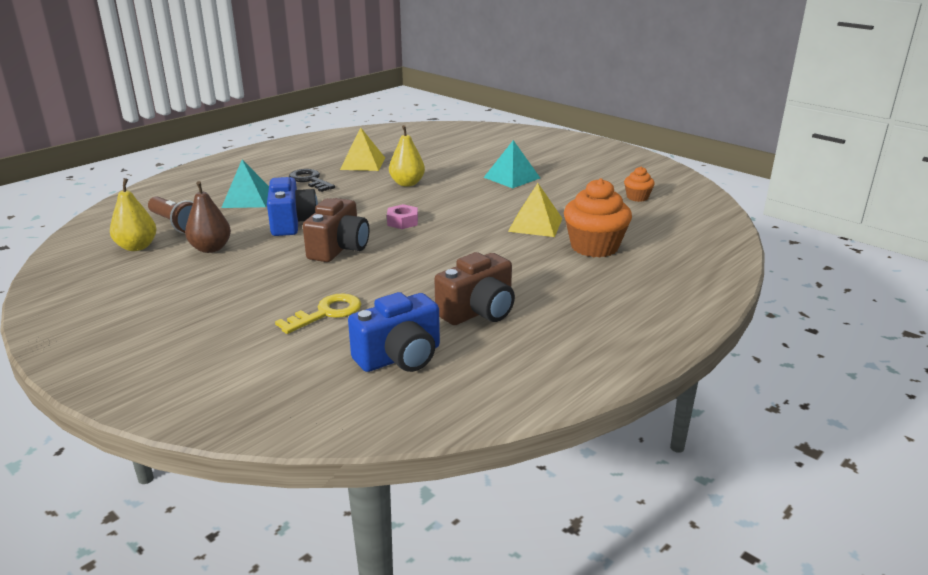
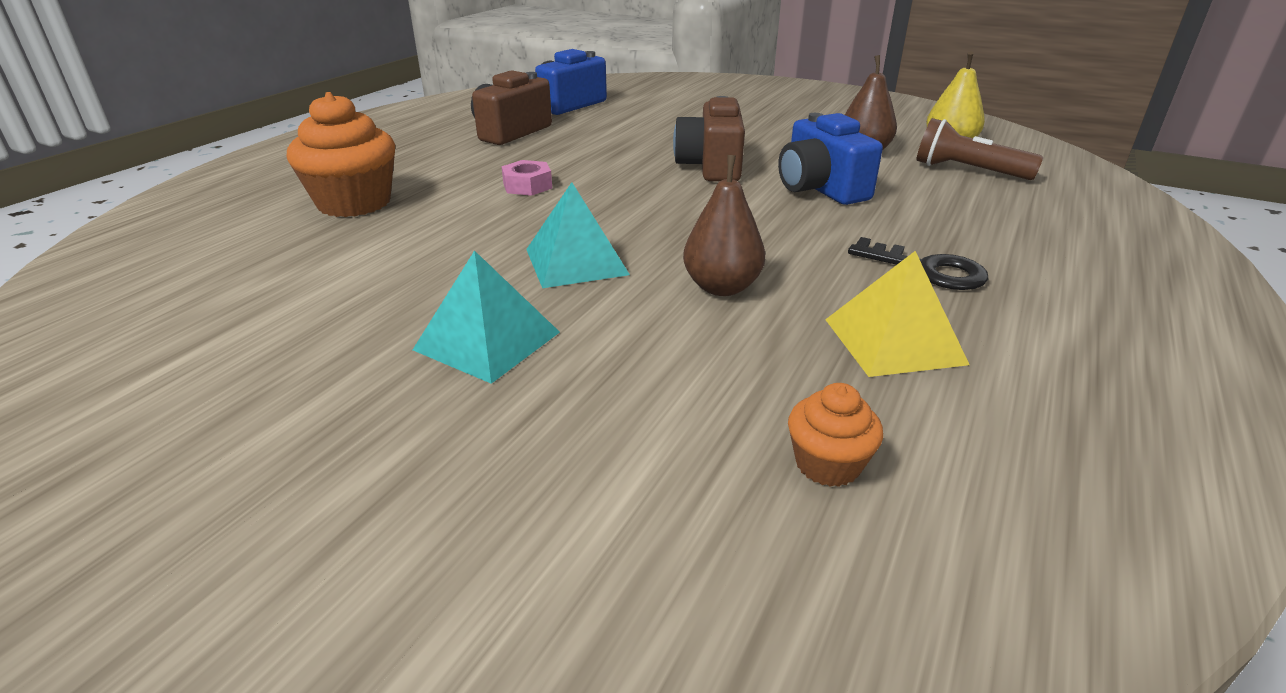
camera: 165 degrees right, 5 degrees up
(247, 199) = (958, 217): turquoise pyramid -> turquoise pyramid (576, 261)
(326, 313) = (656, 119): yellow key -> none
(402, 222) = (660, 208): pink nut -> pink nut (527, 186)
(407, 183) = (722, 287): yellow pear -> brown pear
(535, 224) = (440, 226): yellow pyramid -> none
(637, 197) = (196, 313): orange cupcake -> orange cupcake (827, 464)

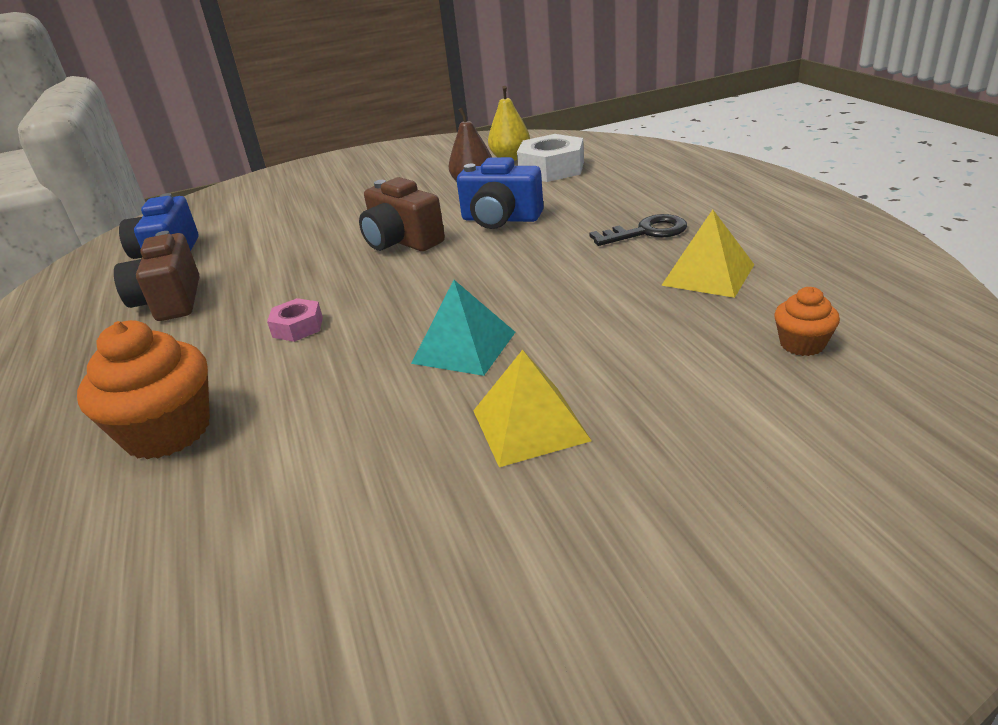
camera: 45 degrees left, 0 degrees up
(487, 340) = (530, 425): turquoise pyramid -> yellow pyramid
(722, 287) = (579, 304): brown pear -> none
(968, 171) = (551, 169): brown flashlight -> white nut

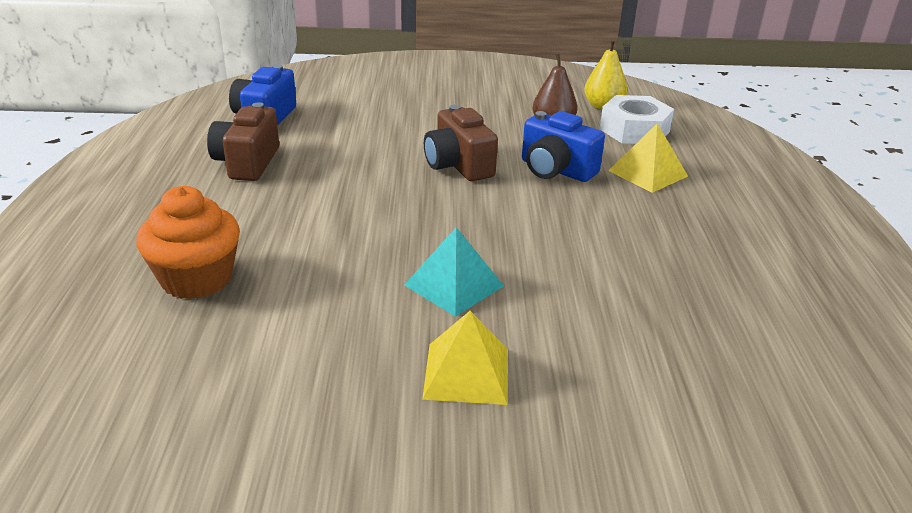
camera: 15 degrees right, 0 degrees up
(298, 327) = (333, 221): pink nut -> none
(646, 232) = (680, 226): black key -> none
(708, 274) = (708, 288): yellow pyramid -> yellow pyramid (648, 173)
(802, 344) = (745, 385): orange cupcake -> none

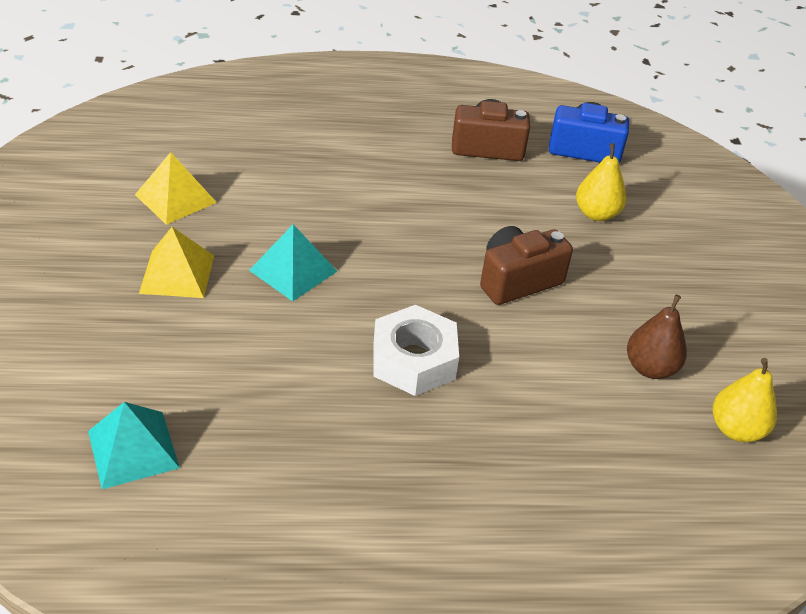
camera: 85 degrees right, 10 degrees up
(196, 279) = (301, 141): orange cupcake -> none
(365, 124) = (596, 214): none -> yellow pear
(556, 170) = (526, 359): blue camera -> none
(634, 130) = (668, 453): white nut -> white nut (413, 360)
(648, 173) = (540, 446): yellow pyramid -> yellow pyramid (175, 198)
(751, 387) = (133, 449): none -> turquoise pyramid

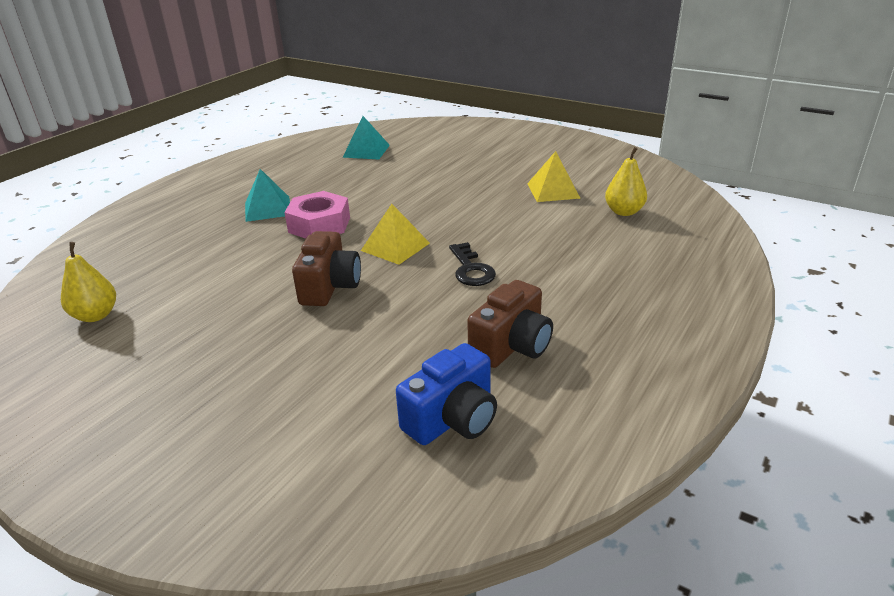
camera: 130 degrees right, 10 degrees down
(177, 274) = (475, 178): yellow pyramid -> yellow pyramid (395, 247)
(293, 271) = (440, 210): turquoise pyramid -> turquoise pyramid (267, 208)
(402, 202) = (471, 269): none -> black key
(413, 360) = (319, 225): white nut -> pink nut
(596, 214) = (349, 368): yellow pear -> yellow pear (624, 212)
(650, 368) = (184, 306): brown pear -> none

